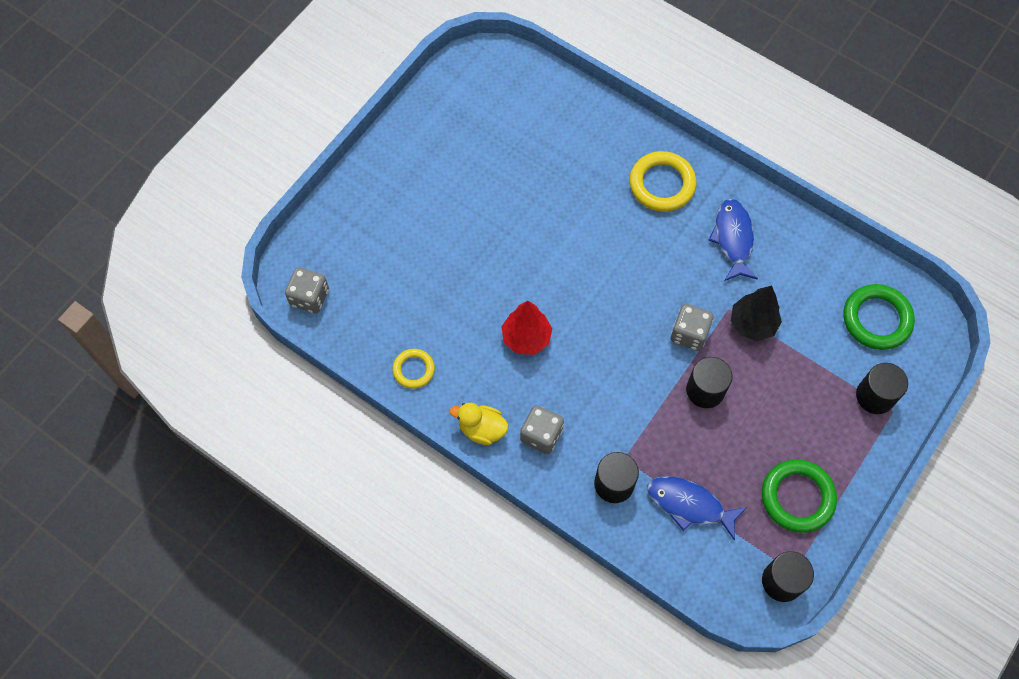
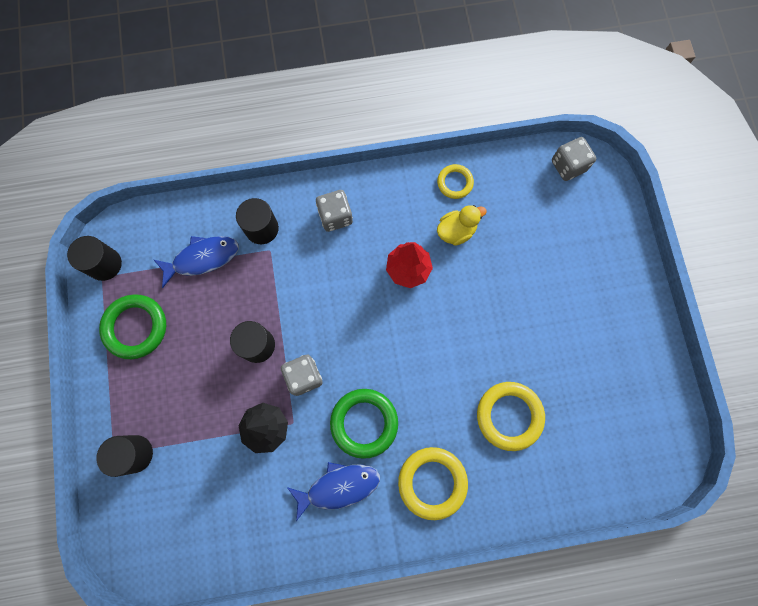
camera: 135 degrees right, 10 degrees up
(482, 429) = (375, 186): yellow duck -> yellow duck (456, 231)
(562, 175) = (509, 416): none -> yellow ring
(733, 239) = (339, 487): blue fish -> blue fish turned 60 degrees counterclockwise
(876, 319) = (178, 521): green ring -> green ring (364, 423)

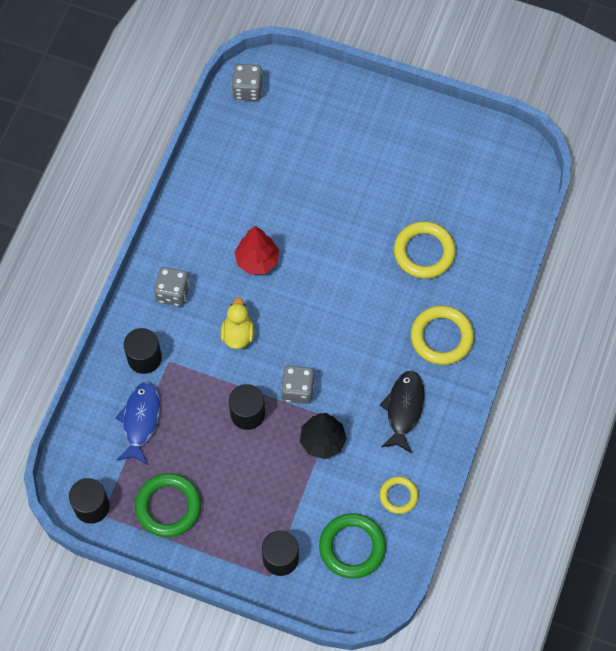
camera: 60 degrees left, 10 degrees down
(339, 487) = (404, 409): blue fish -> black fish
(364, 423) = (364, 363): green ring -> green ring (352, 547)
(455, 183) = (205, 183): yellow ring -> yellow ring (398, 496)
(456, 231) = (248, 205): yellow duck -> yellow duck (238, 334)

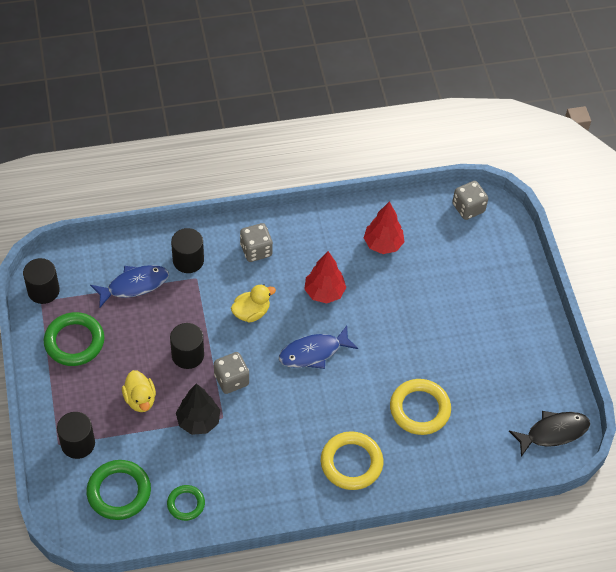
camera: 55 degrees right, 10 degrees down
(238, 182) = (383, 244): none -> red tree
(268, 479) = (140, 399): none -> yellow duck
(313, 305) = (313, 352): none -> blue fish
(398, 496) = (186, 504): yellow ring -> green ring
(404, 409) = (266, 467): black fish -> black fish (553, 432)

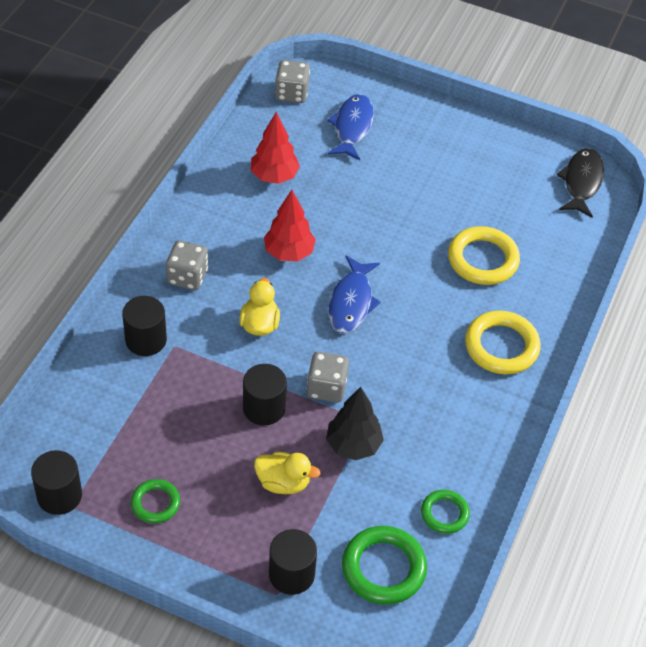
camera: 55 degrees left, 5 degrees down
(74, 341) = (155, 503): green ring -> green ring, size x0.59
(134, 285) = (132, 406): blue fish -> blue fish (352, 127)

